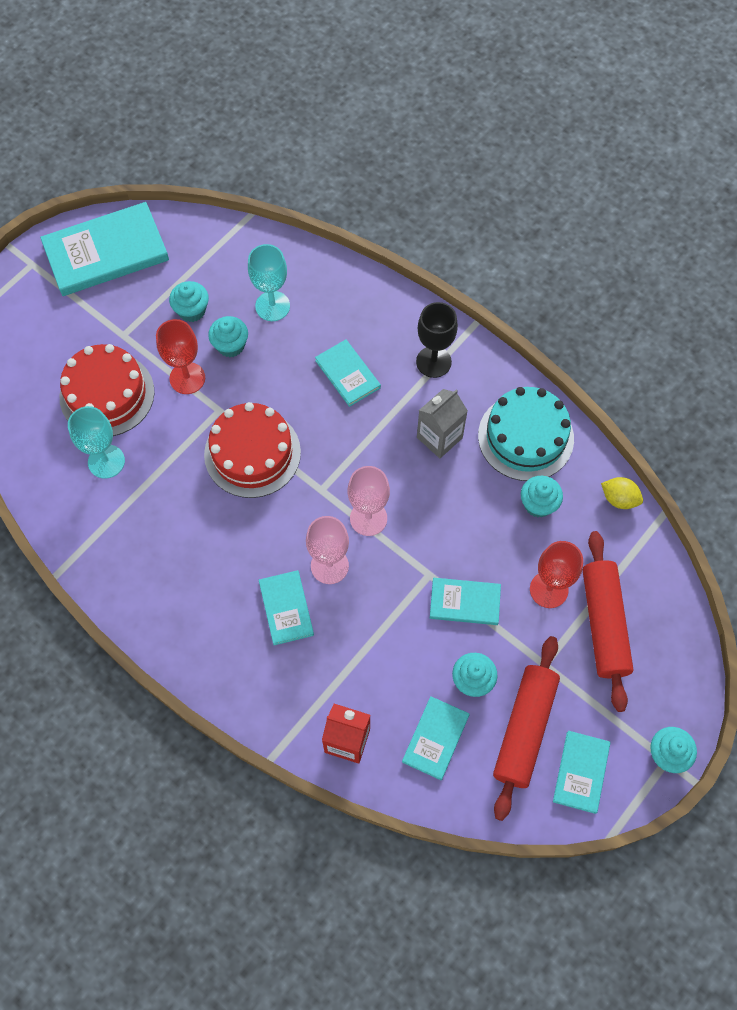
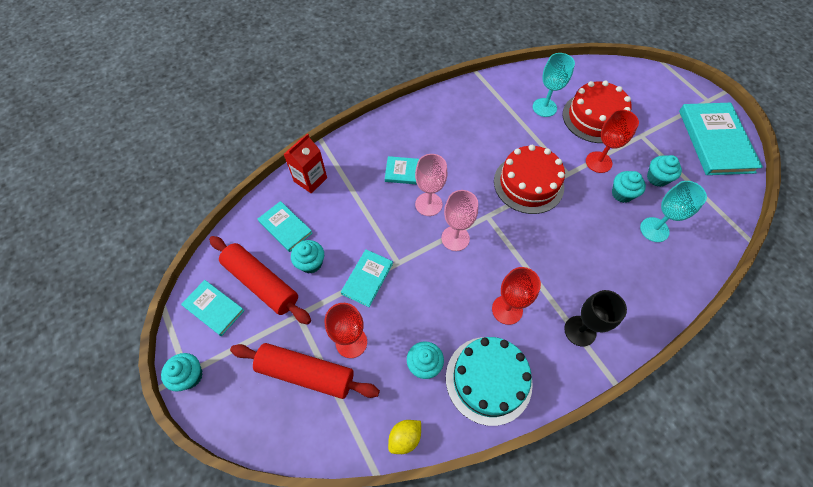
camera: 110 degrees right, 5 degrees down
(348, 374) = (581, 262): turquoise book -> none
(439, 437) = (507, 309): grey carton -> red goblet

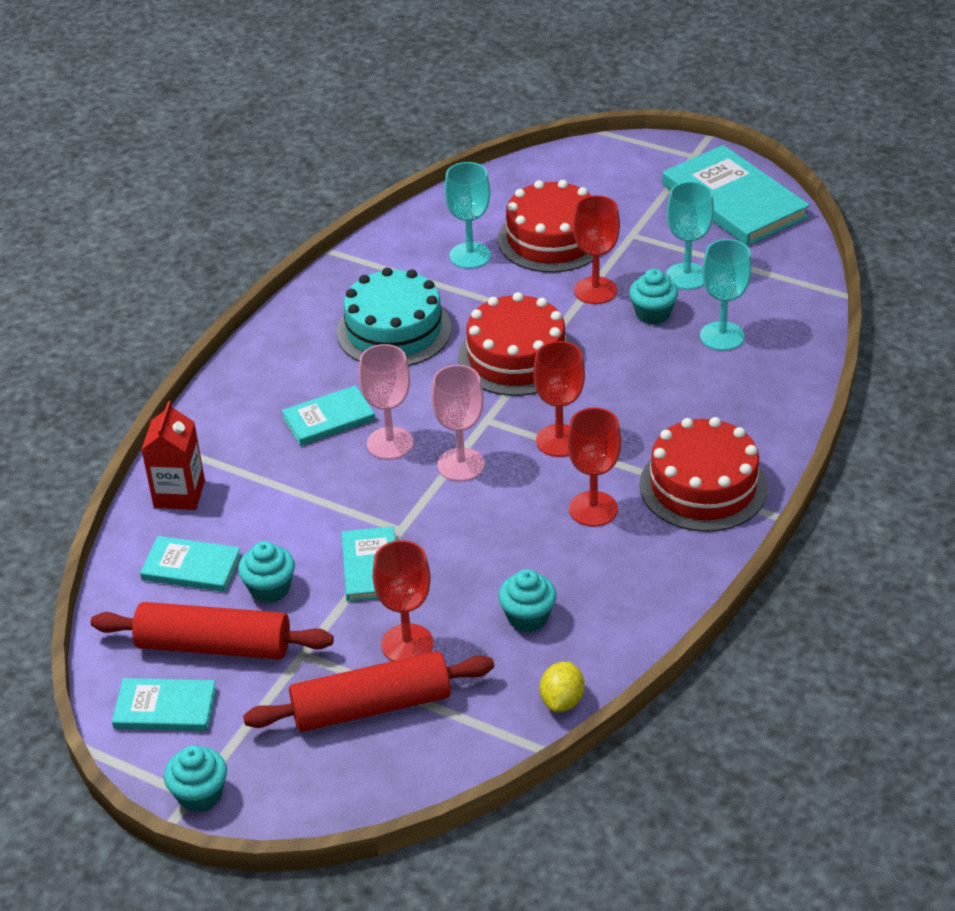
camera: 30 degrees left, 20 degrees down
(488, 379) = (624, 591): turquoise cake -> turquoise cake (394, 330)
(517, 251) = (559, 441): none -> red goblet
(580, 331) = (703, 486): black goblet -> red cake
(657, 178) = (686, 276): turquoise cupcake -> turquoise goblet

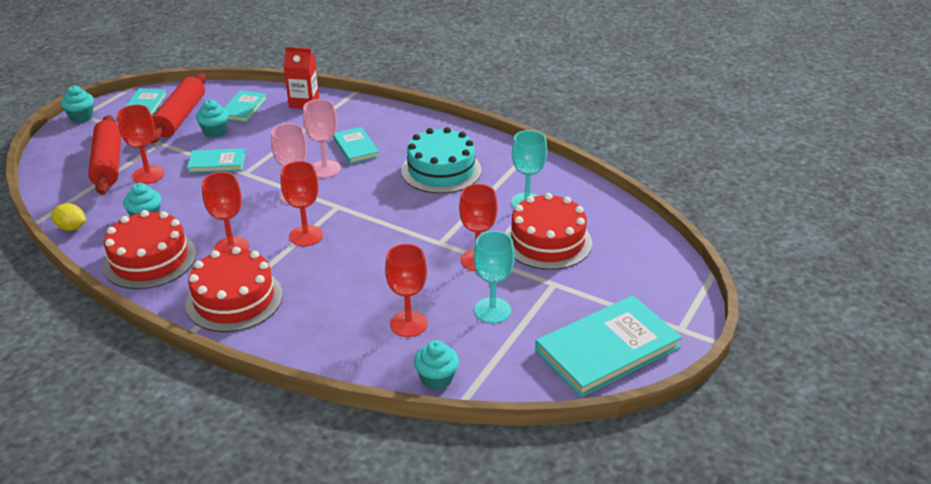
camera: 90 degrees right, 5 degrees down
(516, 357) = (402, 220): red cake -> red cake (149, 259)
(652, 314) = (443, 288): turquoise cupcake -> turquoise cupcake (436, 379)
(722, 336) = (408, 324): turquoise goblet -> red goblet

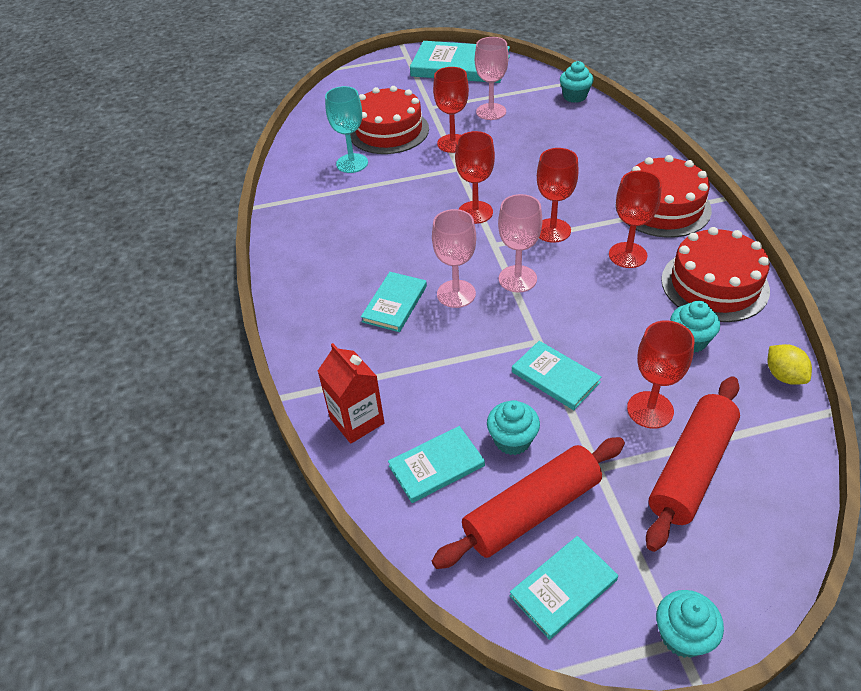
camera: 130 degrees left, 10 degrees up
(408, 324) = (554, 130): red goblet -> red goblet (475, 212)
(441, 170) = (363, 228): turquoise cake -> none
(492, 310) = (491, 112): turquoise goblet -> pink goblet

